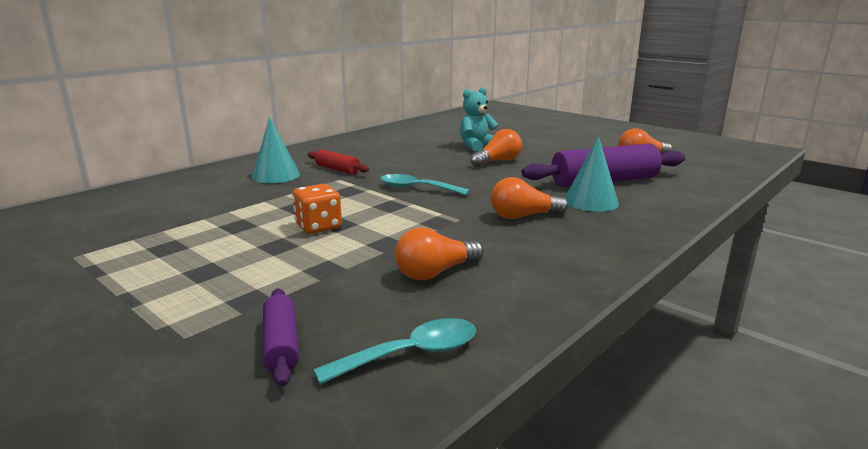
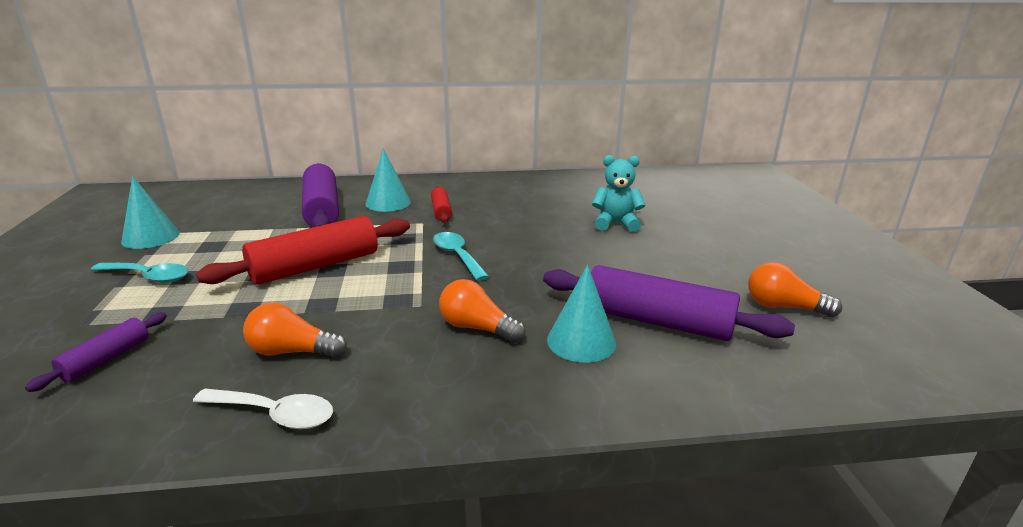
camera: 40 degrees right, 5 degrees up
(63, 265) = (151, 237): none -> turquoise cone
(220, 194) = (321, 209): none -> purple rolling pin
(318, 227) = (315, 266): orange dice -> red rolling pin
(411, 354) = (135, 415): turquoise spoon -> turquoise spoon (148, 277)
(498, 161) = (596, 251): orange light bulb -> none
(512, 303) = (274, 414): none -> white spoon

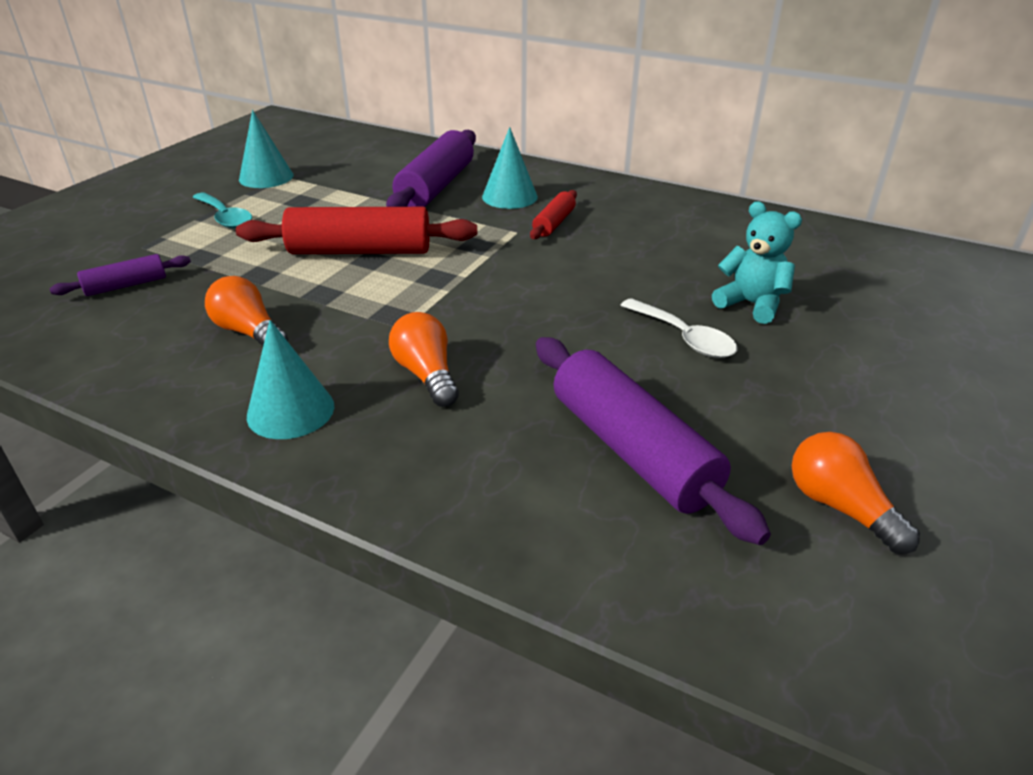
camera: 35 degrees right, 10 degrees up
(274, 414) = (176, 385): white spoon -> white spoon (683, 337)
(457, 256) = (505, 285): turquoise spoon -> none
(581, 341) = (512, 435): turquoise cone -> turquoise cone (290, 411)

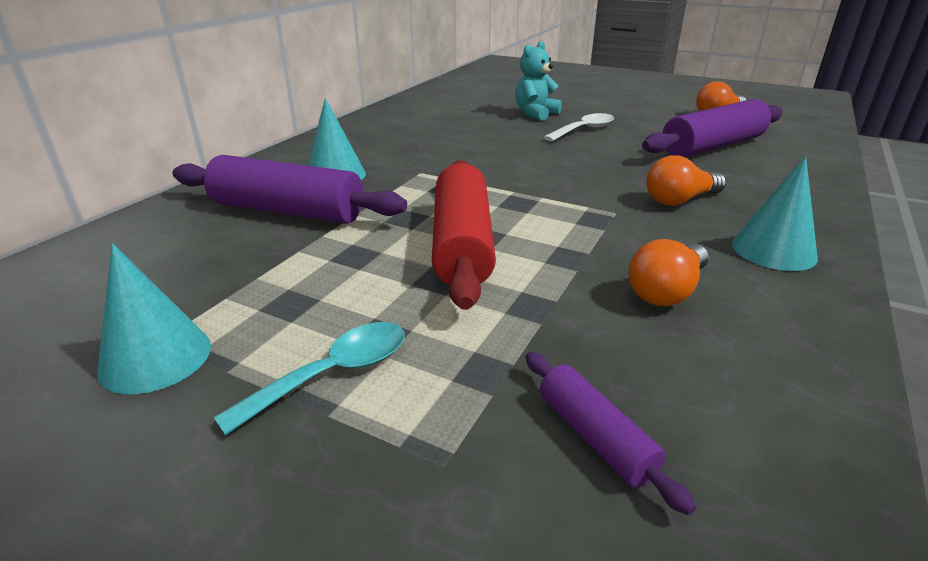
camera: 90 degrees left, 5 degrees down
(554, 223) = (404, 159): red rolling pin -> none

